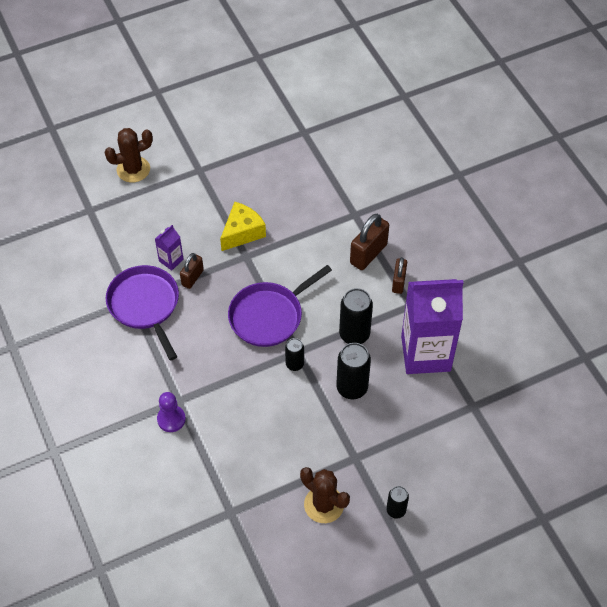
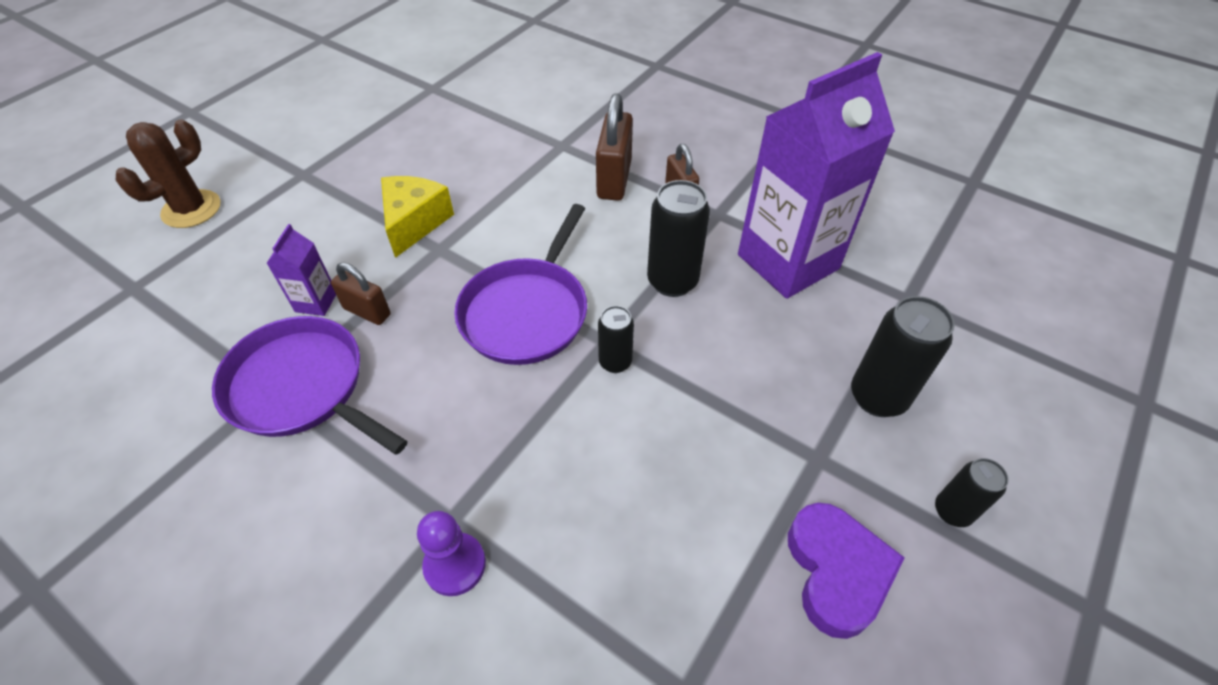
camera: 30 degrees left, 5 degrees down
(192, 278) = (367, 311): brown padlock -> brown padlock turned 60 degrees counterclockwise
(324, 505) = (836, 571): brown cactus -> purple heart
(352, 388) = (727, 354): black can -> black can (878, 397)

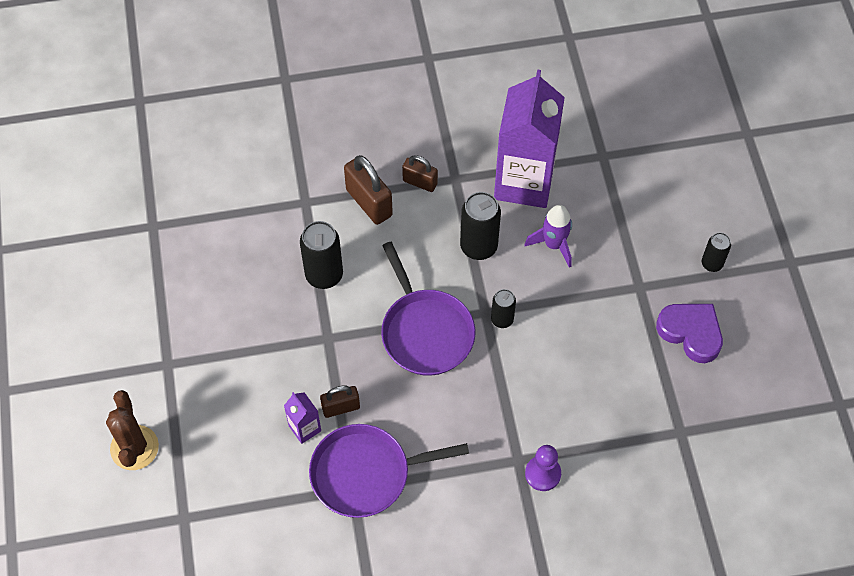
camera: 45 degrees left, 10 degrees up
(414, 222) = (289, 334): yellow cheese -> none
(756, 337) = (553, 244): none -> purple rocket
(878, 397) = (637, 231): black can -> black can (324, 275)

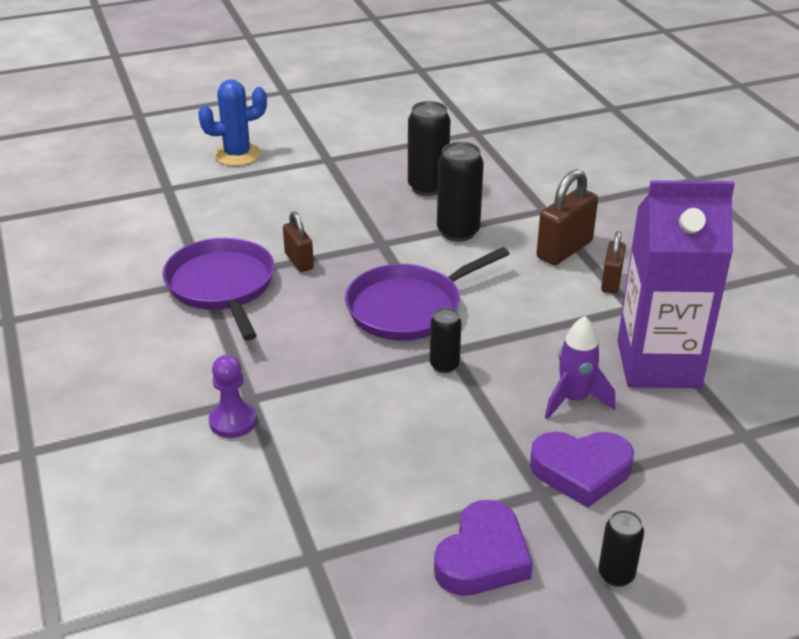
camera: 80 degrees right, 25 degrees down
(134, 448) = (237, 155): brown cactus -> blue cactus
(305, 428) = (271, 242): purple carton -> none
(478, 246) = (542, 336): black can -> black can (428, 187)
(623, 259) = (581, 471): none -> purple heart

